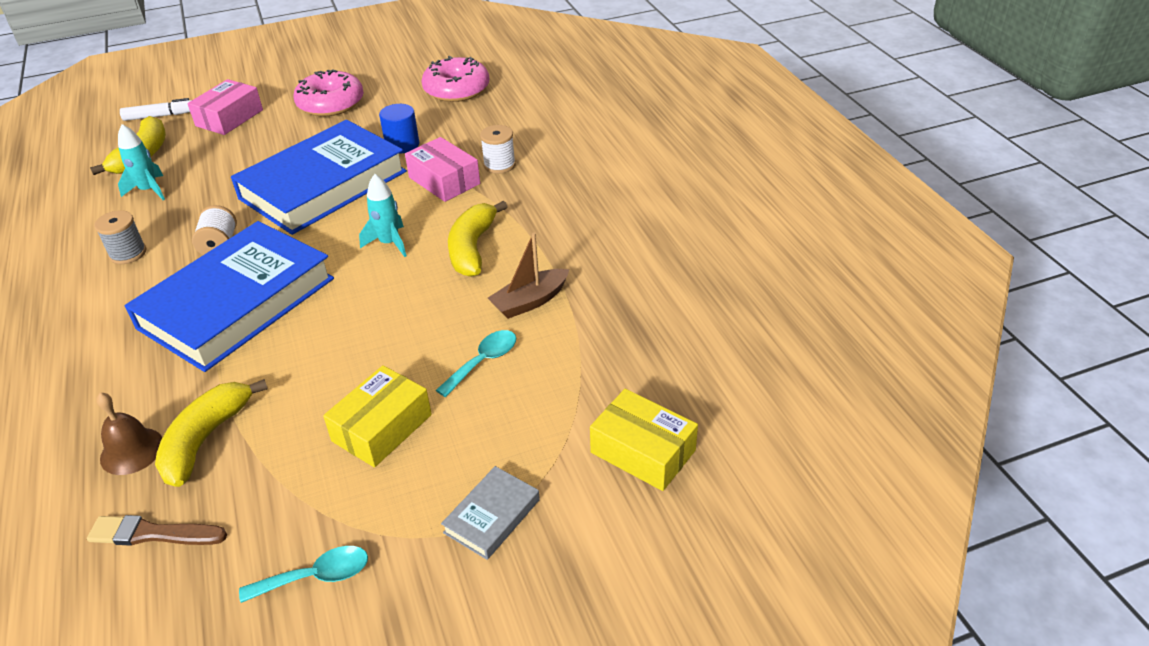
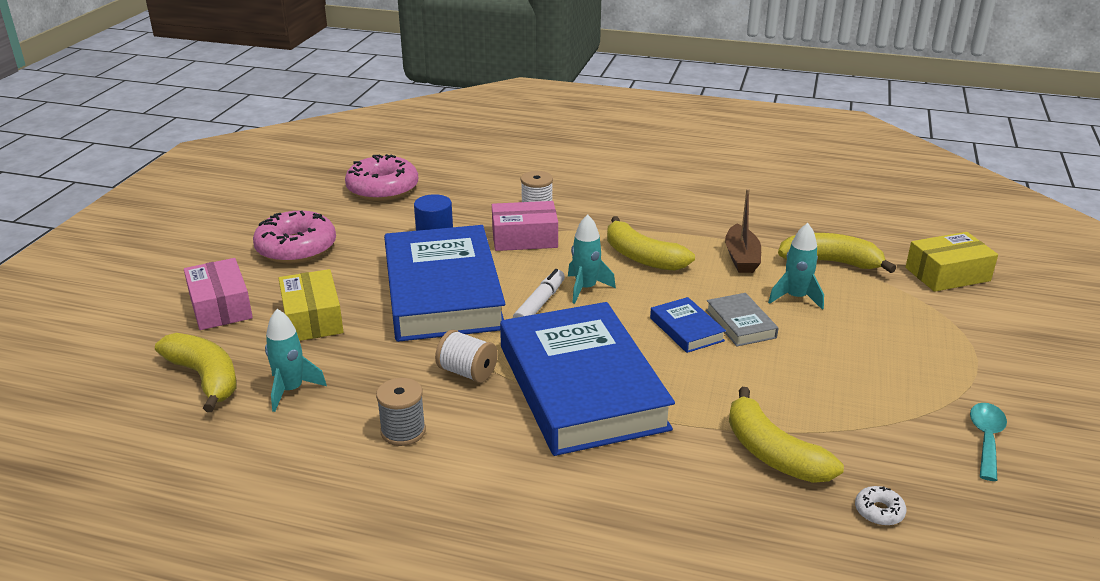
camera: 55 degrees left, 10 degrees down
(132, 451) = (751, 500): brown bell -> none
(153, 534) = (879, 511): brown brush -> white donut
(160, 116) = (133, 346): white marker -> white marker (539, 304)
(368, 320) = (686, 329): none -> blue book
(382, 428) = (835, 363): yellow box -> yellow box (312, 318)
(483, 362) = (795, 298): turquoise spoon -> turquoise rocket
(492, 516) = (971, 347): grey book -> grey book (740, 324)
(581, 359) = (830, 262): none -> yellow banana

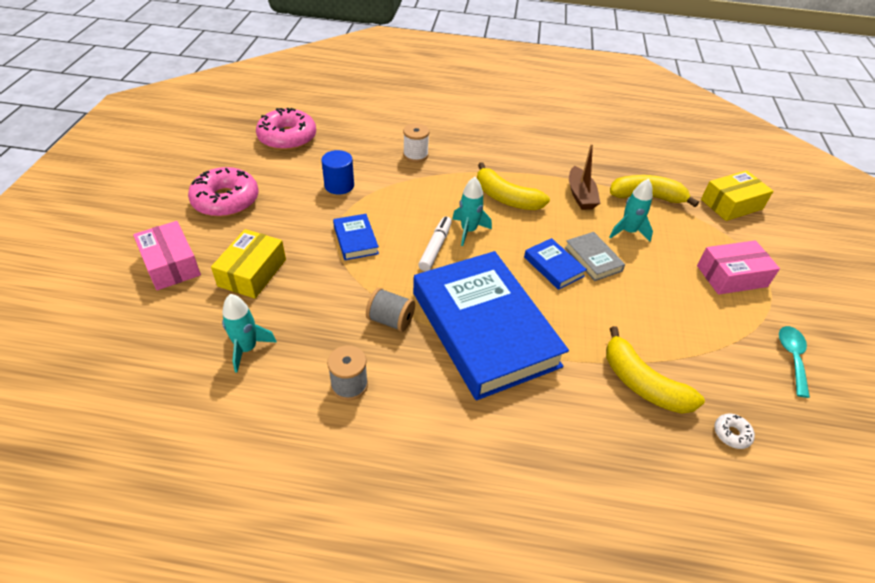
camera: 10 degrees left, 15 degrees up
(205, 378) = (170, 340): yellow banana -> none
(312, 318) = (252, 272): yellow box -> yellow box turned 45 degrees clockwise
(442, 292) = (355, 240): blue book -> blue book, size x0.41
(467, 372) = (390, 320): white spool -> grey spool
(524, 238) = (411, 183): pink box -> pink box (731, 276)

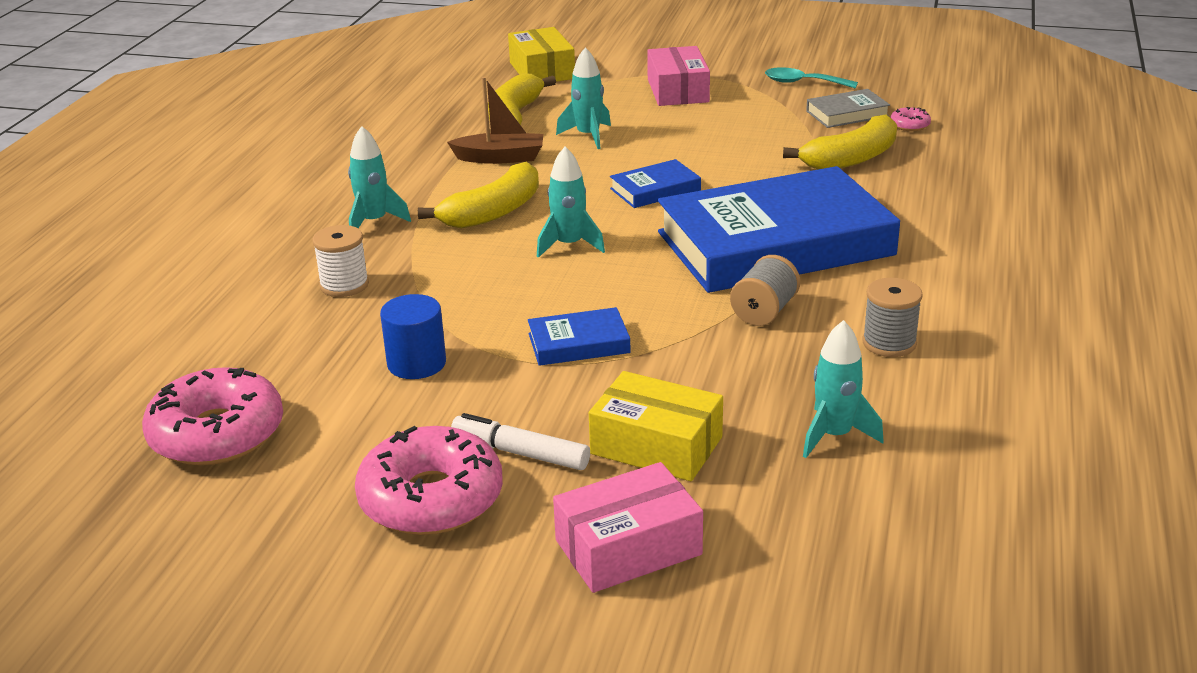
camera: 80 degrees left, 15 degrees down
(435, 248) = (607, 273): white marker -> white marker (521, 453)
(485, 157) = (374, 222): none -> turquoise rocket
(593, 259) = (641, 163): grey book -> grey book (847, 114)
(731, 434) = (909, 125): white donut -> pink donut

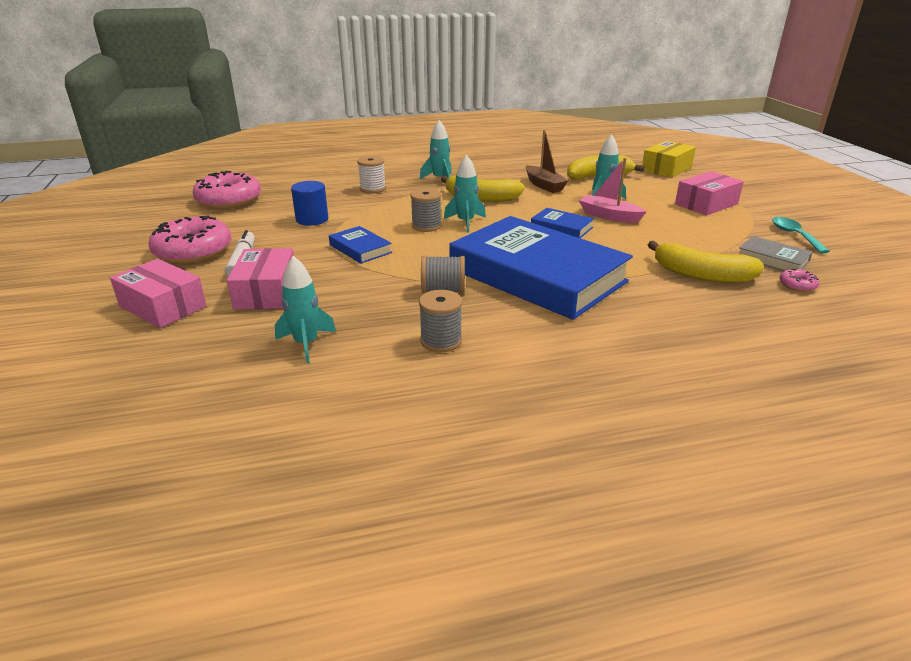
camera: 60 degrees right, 0 degrees up
(551, 276) = (426, 226): none -> grey spool
(651, 152) = (609, 216): none -> pink boat
(656, 445) = (266, 292): yellow box -> pink box

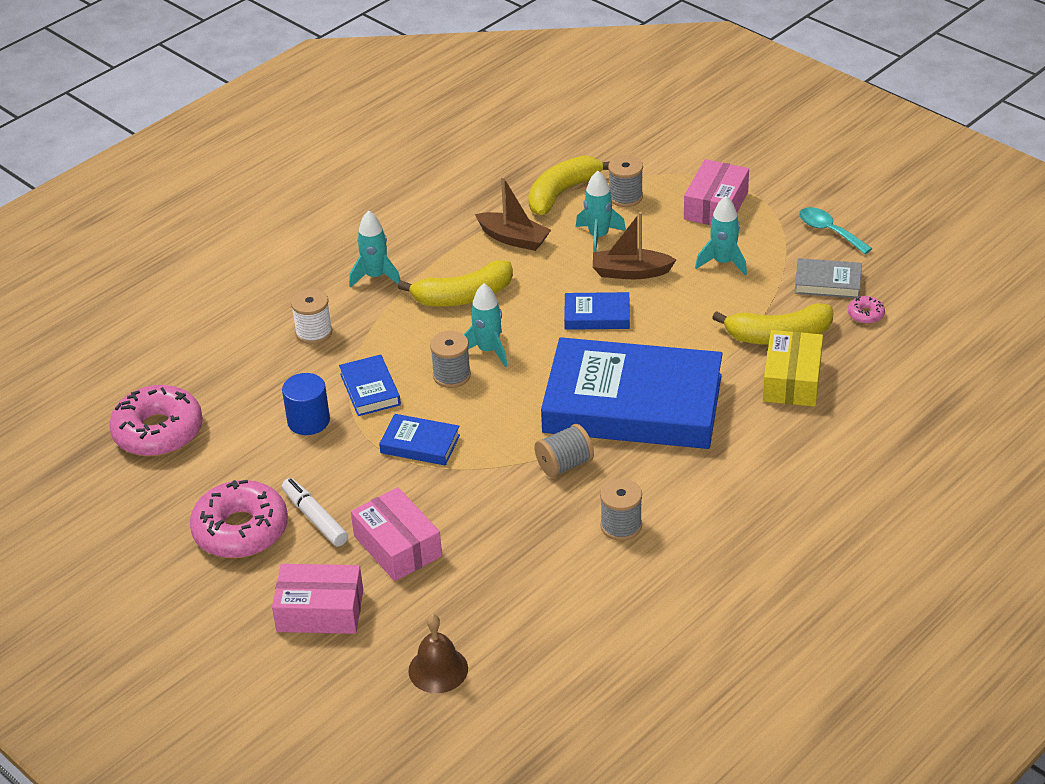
camera: 30 degrees left, 10 degrees up
(172, 375) = (438, 669): none -> brown bell
(306, 344) = (511, 584): turquoise rocket -> turquoise rocket (723, 262)
(368, 218) = (370, 389): none -> blue book
(609, 216) = (630, 272): pink boat -> brown boat
(641, 187) = (625, 197): none -> grey spool
(666, 169) = (628, 142): yellow box -> yellow box (792, 380)

